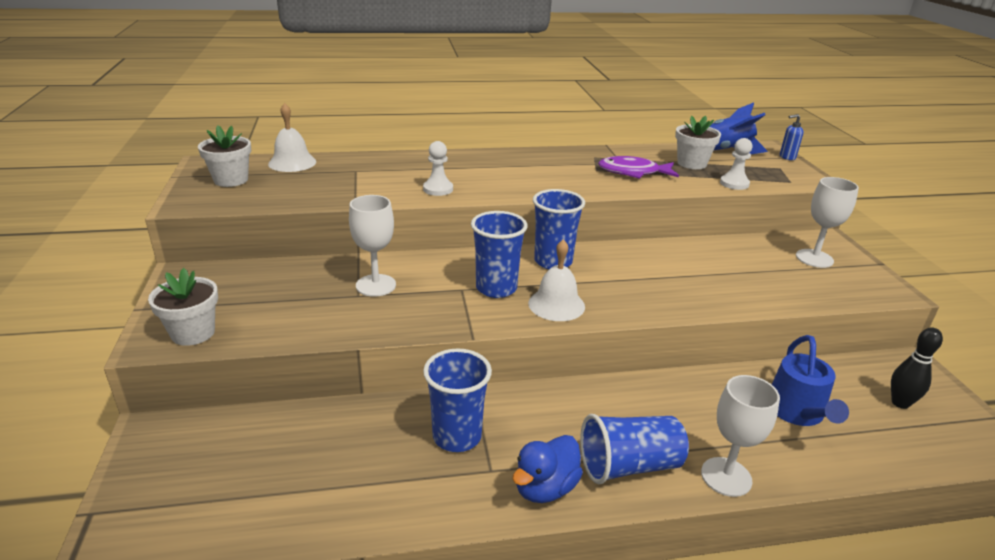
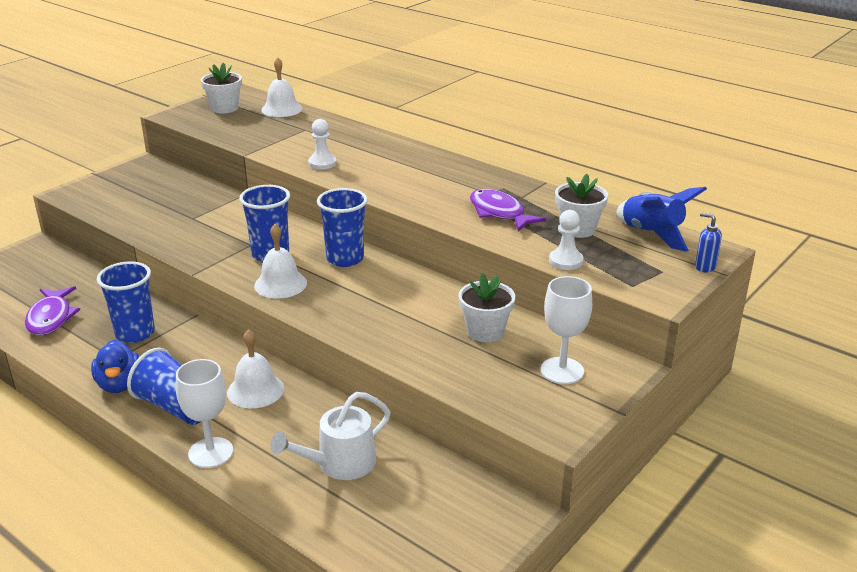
camera: 50 degrees right, 0 degrees up
(193, 333) = (89, 197): white flower pot -> white flower pot (485, 331)
(339, 485) = (51, 318): none -> purple fish
(376, 285) = (213, 217): white goblet -> none
(545, 488) = (119, 384): blue duck -> blue duck turned 105 degrees counterclockwise
(645, 407) = (255, 390): none -> white bell
(797, 412) = (340, 463): blue watering can -> white watering can
(900, 403) = (430, 519): black bowling pin -> none

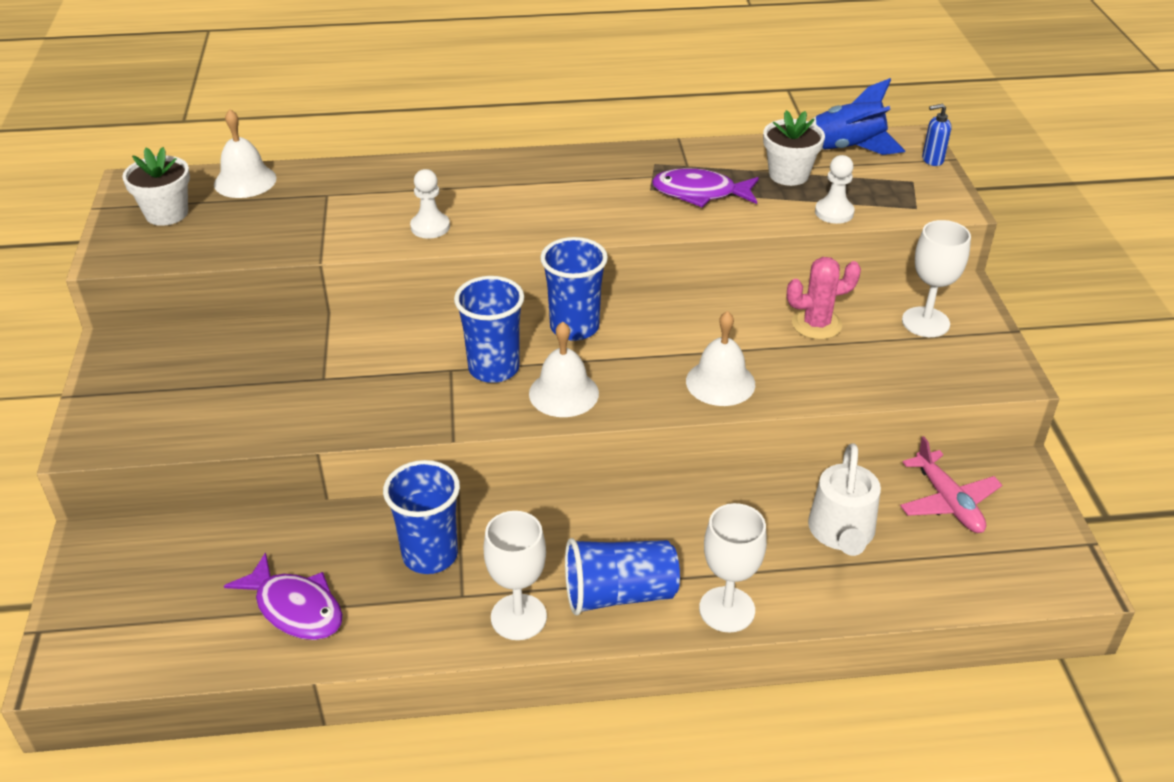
camera: 45 degrees left, 10 degrees up
(119, 384) = (518, 617): blue duck -> white goblet
(255, 390) = (658, 523): white bell -> white bell (720, 382)
(435, 495) = (948, 502): none -> pink plane
(485, 331) = (816, 324): white flower pot -> pink cactus

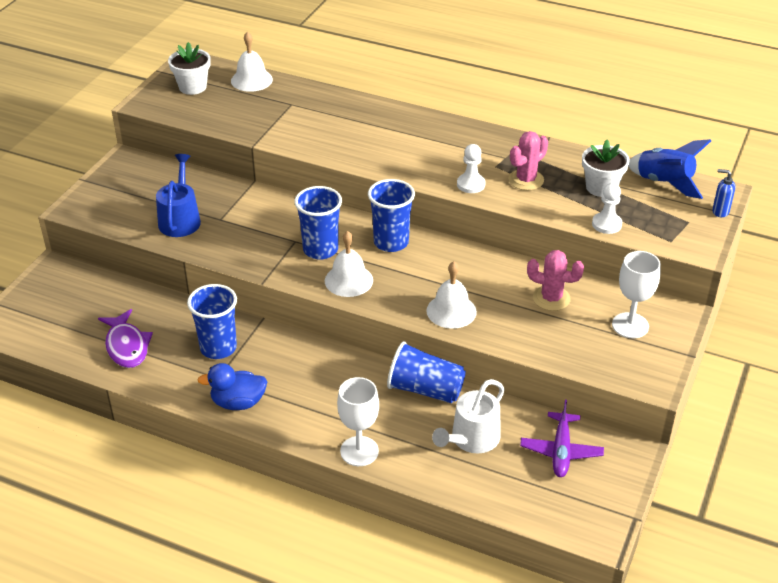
camera: 30 degrees right, 0 degrees up
(266, 399) = (180, 219): none -> blue watering can
(430, 227) = (334, 145): white pawn -> white pawn (471, 184)
(518, 617) = (238, 402): white goblet -> blue duck
(619, 594) = (304, 415): blue cup -> blue cup (425, 389)
(700, 193) = (526, 180): purple fish -> pink cactus
(948, 502) = (561, 451): pink plane -> purple plane

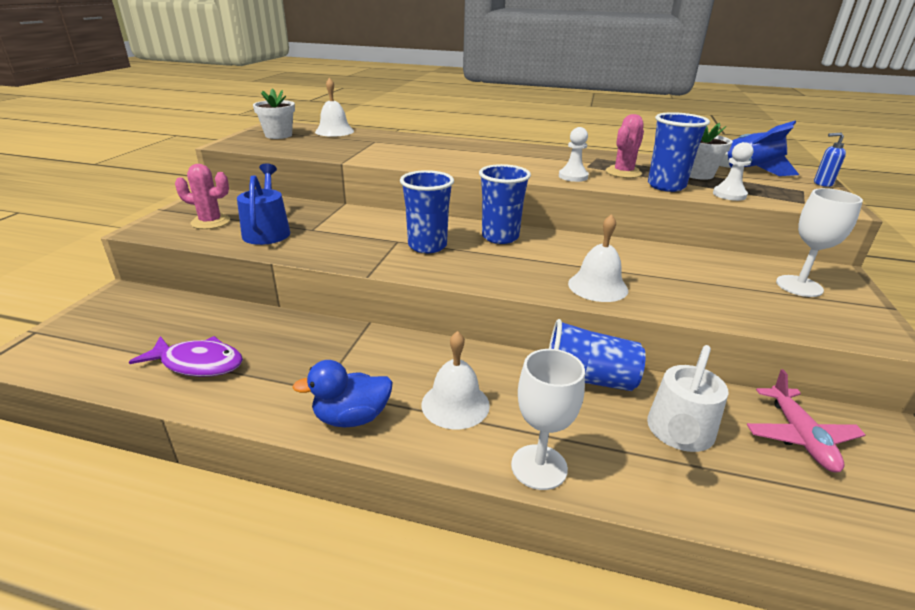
camera: 10 degrees left, 10 degrees down
(127, 346) = (198, 363): purple fish -> purple fish turned 45 degrees counterclockwise
(218, 348) = (318, 356): blue cup -> blue cup (666, 186)
(348, 280) = (468, 268): white bell -> white bell (455, 404)
(551, 298) = (696, 269): pink cactus -> pink cactus (210, 222)
(561, 451) = (799, 436): purple plane -> pink plane

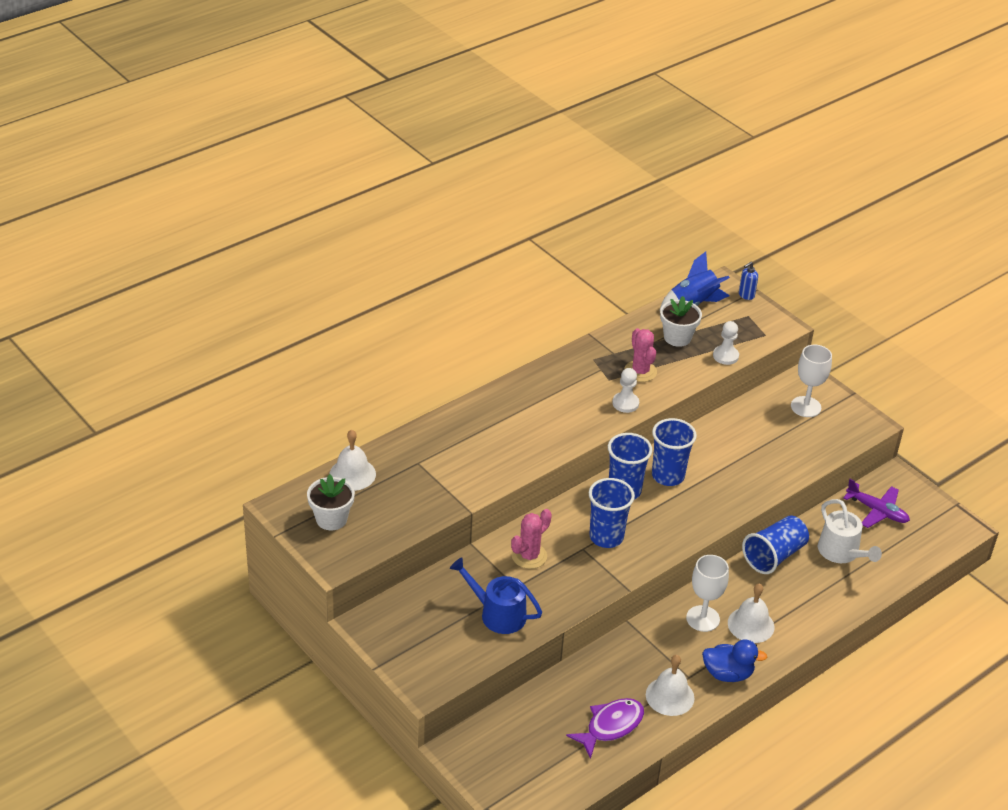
camera: 55 degrees left, 10 degrees up
(210, 222) = (444, 642): pink cactus -> pink cactus (529, 556)
(352, 417) = (728, 674): blue duck -> blue duck turned 105 degrees counterclockwise
(539, 467) = (822, 620): white goblet -> white goblet (703, 618)
(598, 286) = (734, 491): white bell -> white bell (670, 696)
(666, 186) = (685, 372): blue cup -> blue cup (668, 476)
(799, 436) = (877, 511): pink plane -> purple plane

